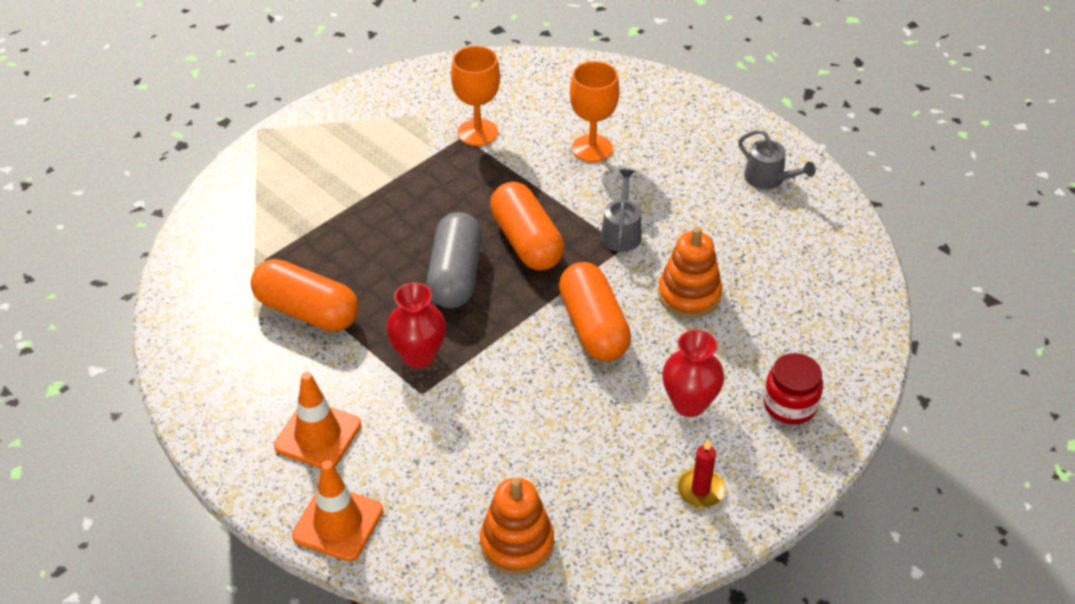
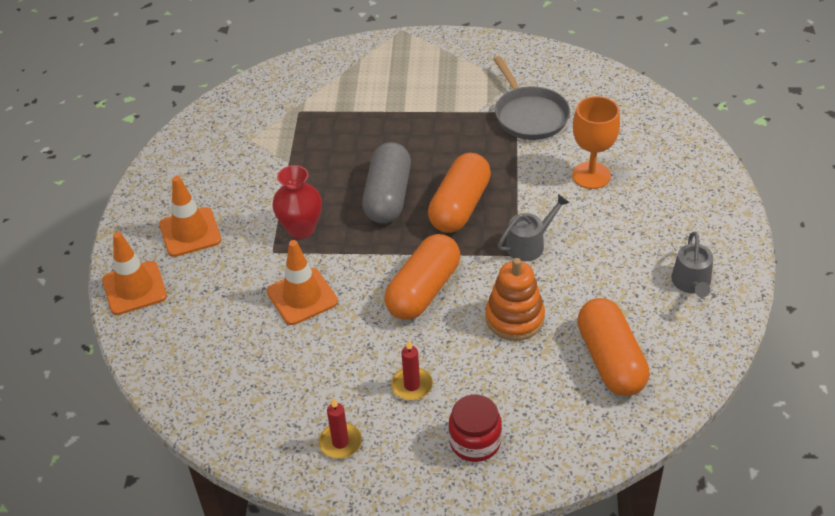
camera: 50 degrees right, 0 degrees up
(307, 311) = (280, 157): orange capsule -> orange capsule (610, 360)
(455, 275) = (388, 196): grey capsule -> grey capsule turned 45 degrees counterclockwise
(477, 132) = (529, 115): orange goblet -> grey pan
(503, 408) = (302, 297): none -> orange traffic cone
(517, 543) = (200, 379): orange stacking toy -> none
(689, 403) = (412, 385): red vase -> red candle

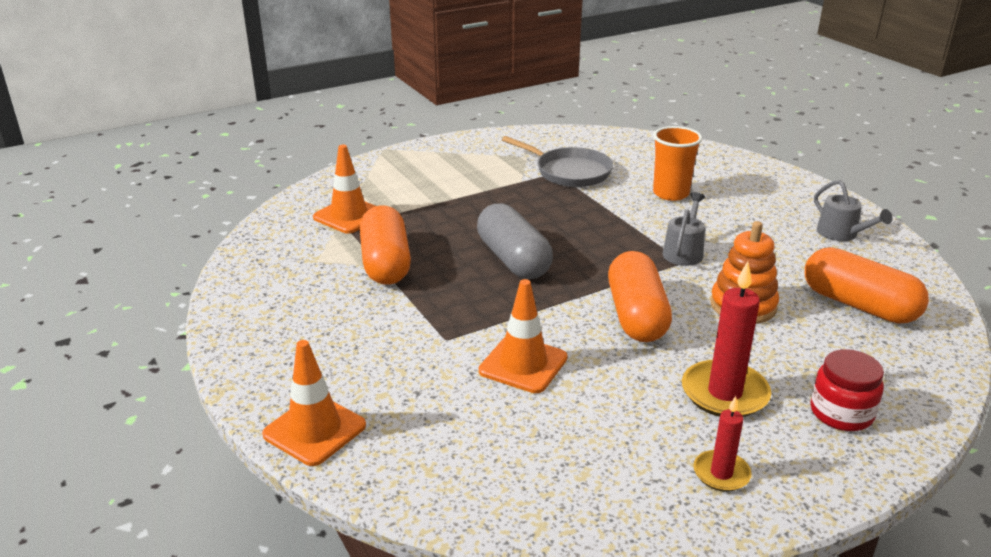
camera: 35 degrees left, 15 degrees down
(190, 232) = (330, 355): orange traffic cone -> orange traffic cone (349, 216)
(301, 229) = (455, 311): red vase -> none
(412, 385) = (724, 393): red candle -> red candle, size x1.72
(459, 206) = (589, 246): orange capsule -> orange capsule (385, 263)
(591, 175) = (671, 193): orange goblet -> orange cup

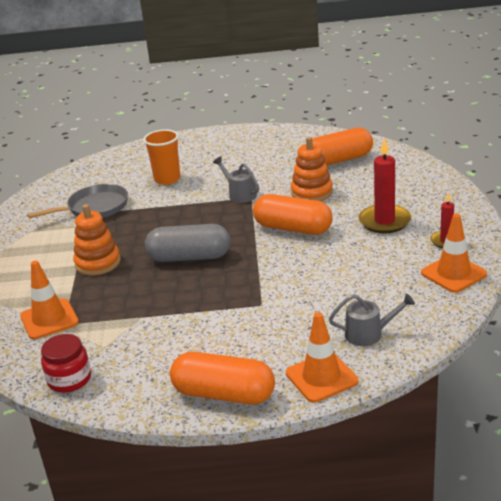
camera: 60 degrees left, 0 degrees up
(385, 263) = (141, 313): orange capsule -> orange capsule (224, 394)
(464, 208) = (98, 263): none -> orange stacking toy
(523, 364) = (311, 280): orange traffic cone -> orange traffic cone (453, 274)
(841, 234) = (268, 142): grey watering can -> grey watering can (368, 334)
(841, 413) = (421, 194): red jar -> red jar (69, 379)

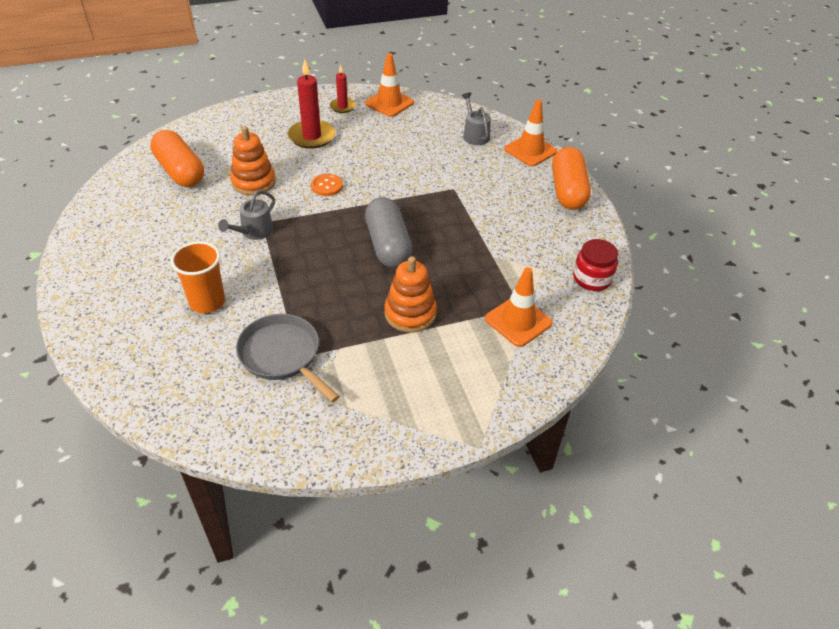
camera: 110 degrees left, 15 degrees up
(293, 228) = (327, 186): orange capsule -> orange button

